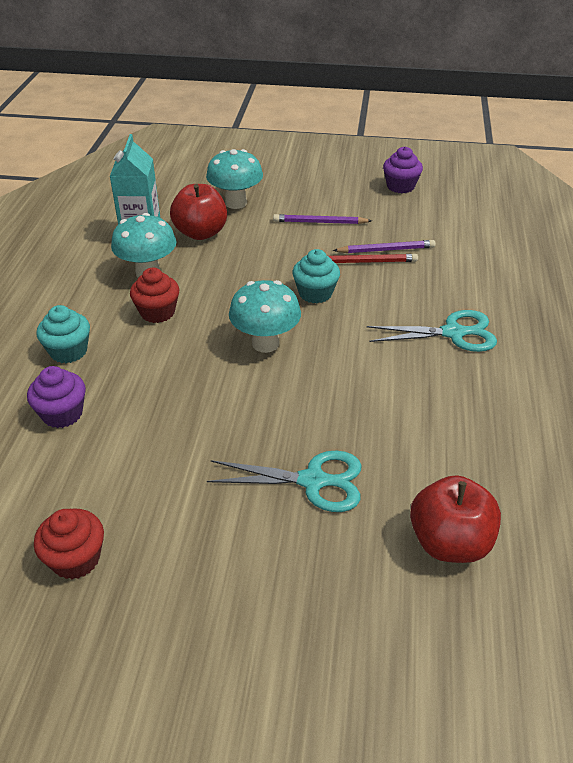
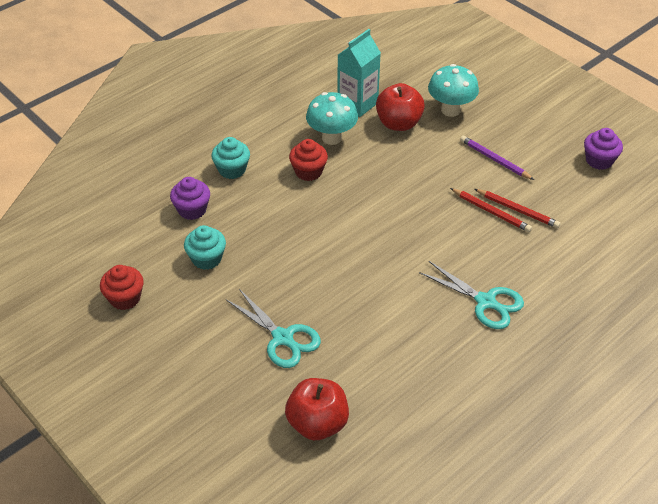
camera: 40 degrees right, 5 degrees up
(265, 343) = (351, 233): turquoise mushroom -> none
(315, 293) = (425, 216): turquoise cupcake -> turquoise cupcake (206, 259)
(386, 250) = (517, 210): purple pencil -> red pencil

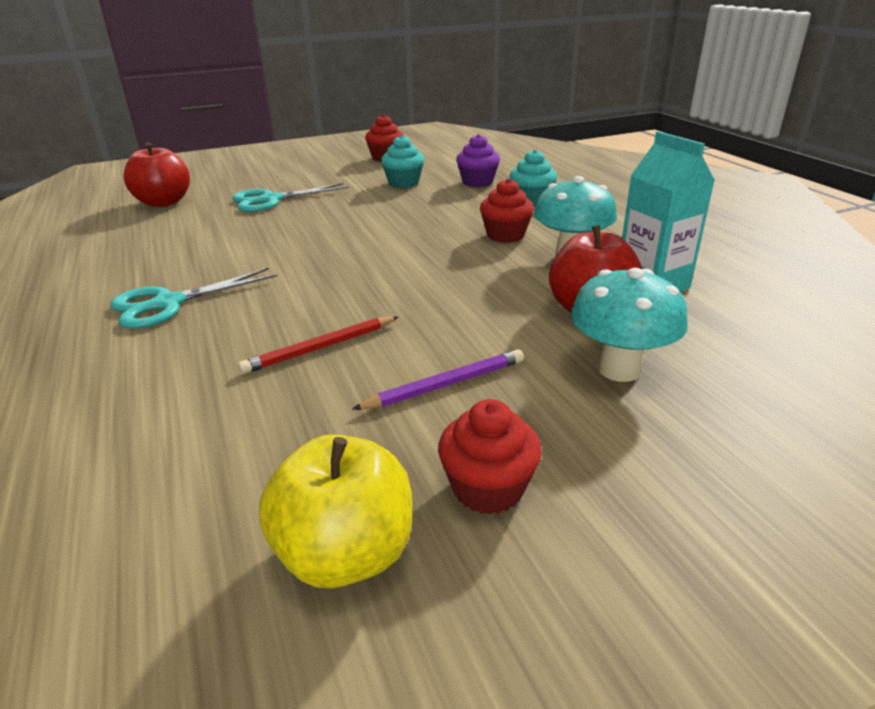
camera: 110 degrees right, 15 degrees down
(517, 210) = (300, 375): red pencil -> none
(548, 135) = (488, 488): none -> red cupcake
(599, 160) = (345, 553): purple cupcake -> yellow apple

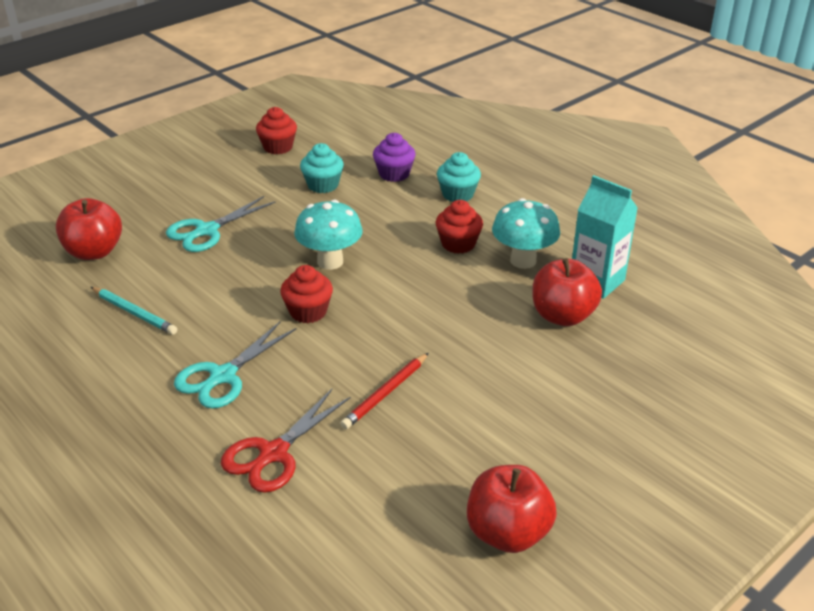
camera: 20 degrees left, 5 degrees up
(141, 383) = (273, 454): none -> red scissors
(146, 245) = (134, 313): none -> turquoise pencil
(345, 553) = (507, 533): yellow apple -> red apple
(445, 384) = (496, 405): purple pencil -> none
(488, 488) = (564, 473): red cupcake -> red cupcake (308, 312)
(619, 369) = (604, 367): turquoise mushroom -> turquoise mushroom (330, 262)

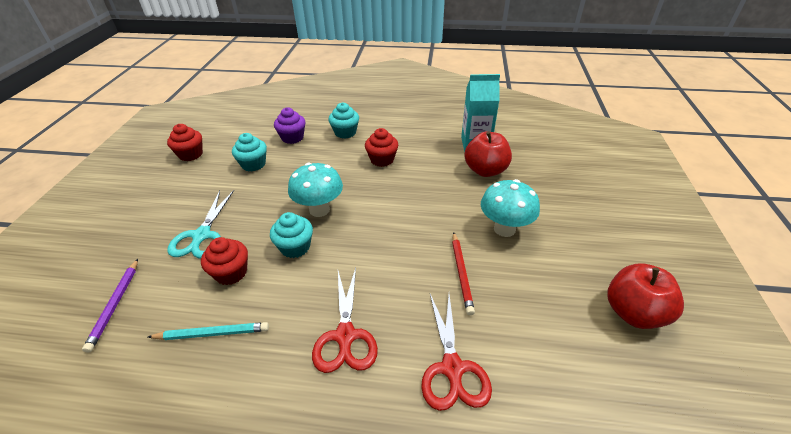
camera: 40 degrees left, 5 degrees up
(94, 252) = (115, 305): red apple -> purple pencil
(222, 376) = (345, 336): turquoise scissors -> red scissors
(268, 283) = (295, 247): none -> turquoise cupcake
(308, 312) = (346, 250): red cupcake -> red cupcake (231, 273)
(523, 261) = (427, 151): turquoise mushroom -> turquoise mushroom (504, 229)

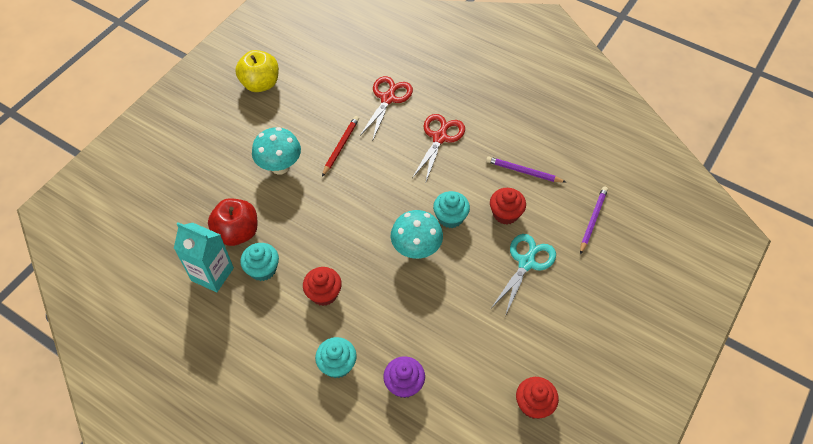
camera: 155 degrees left, 15 degrees up
(212, 333) = (523, 171): turquoise pencil -> purple pencil
(253, 164) = (462, 349): turquoise cupcake -> turquoise cupcake (263, 269)
(633, 313) = (260, 84): red apple -> yellow apple

